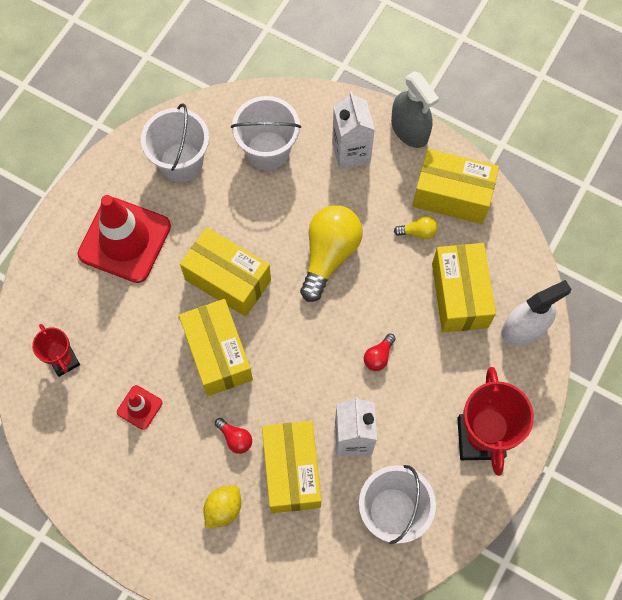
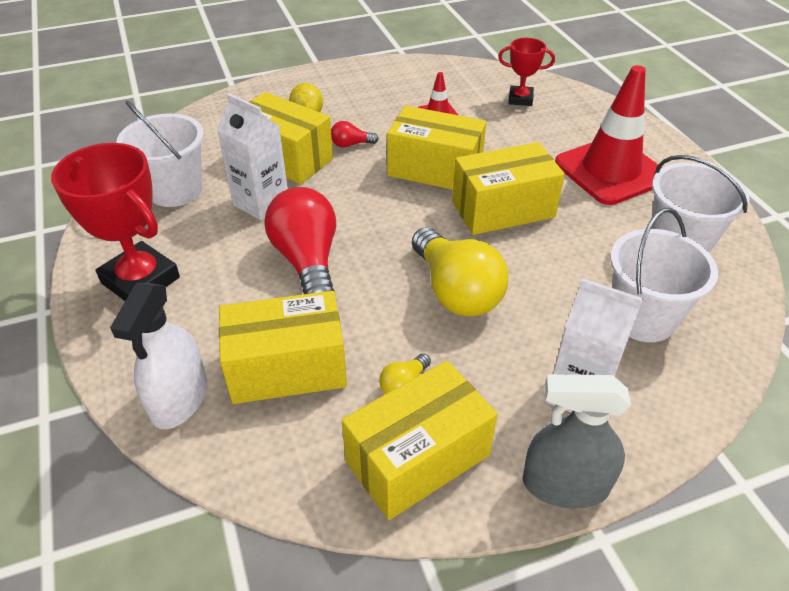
camera: 130 degrees right, 25 degrees down
(378, 356) = (307, 261): red light bulb -> red light bulb, size x2.26
(459, 295) = (287, 368): yellow box -> yellow box turned 45 degrees counterclockwise

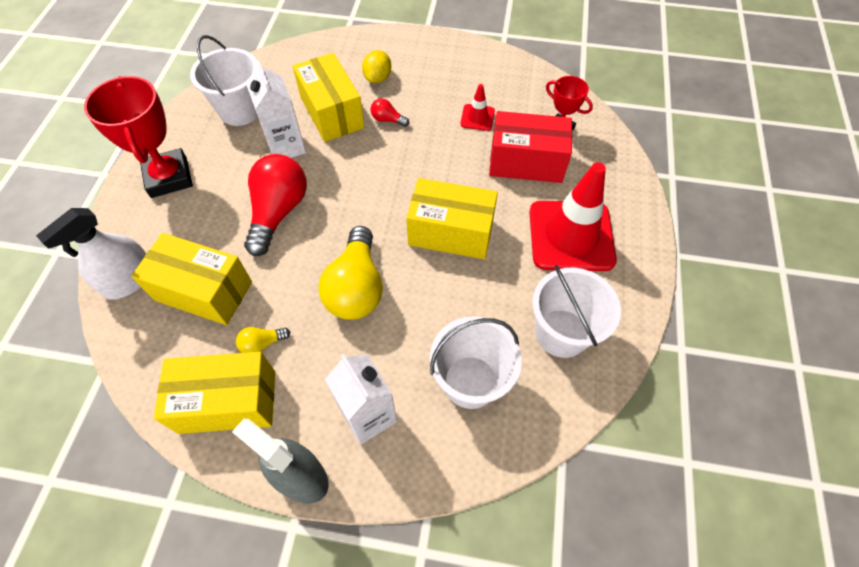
camera: 30 degrees right, 15 degrees up
(435, 169) = (430, 171): yellow box -> none
(516, 132) = (526, 162): none -> red box

